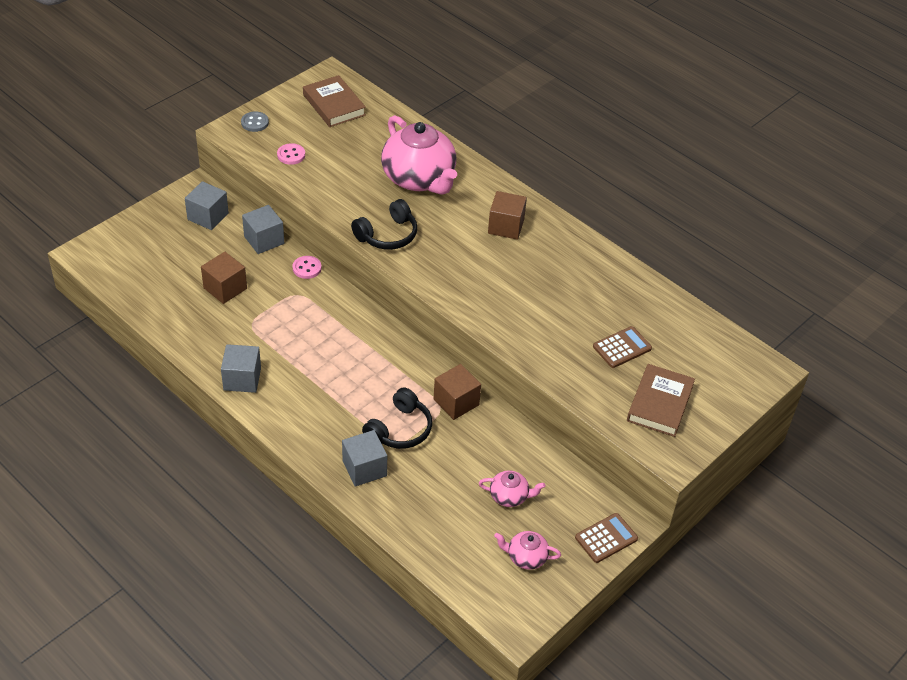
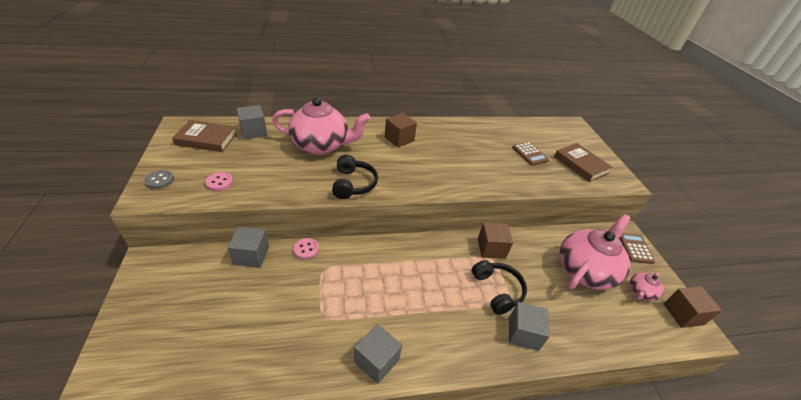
camera: 55 degrees left, 5 degrees down
(208, 216) = (184, 274): grey cube -> grey cube (254, 131)
(225, 288) = (270, 310): brown cube -> brown cube (683, 314)
(509, 496) = (585, 270): pink teapot -> pink teapot, size x2.21
(622, 348) = (530, 154): brown calculator -> brown calculator turned 150 degrees clockwise

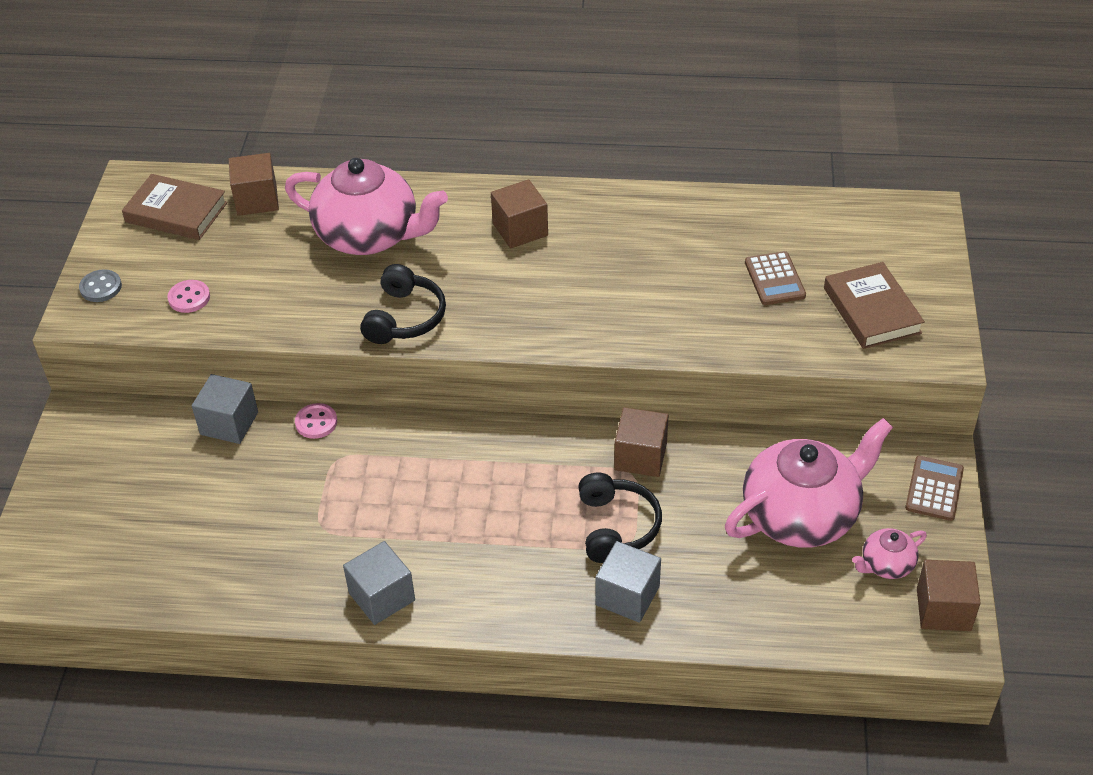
camera: 20 degrees right, 5 degrees up
(254, 131) = (257, 200): grey cube -> brown cube

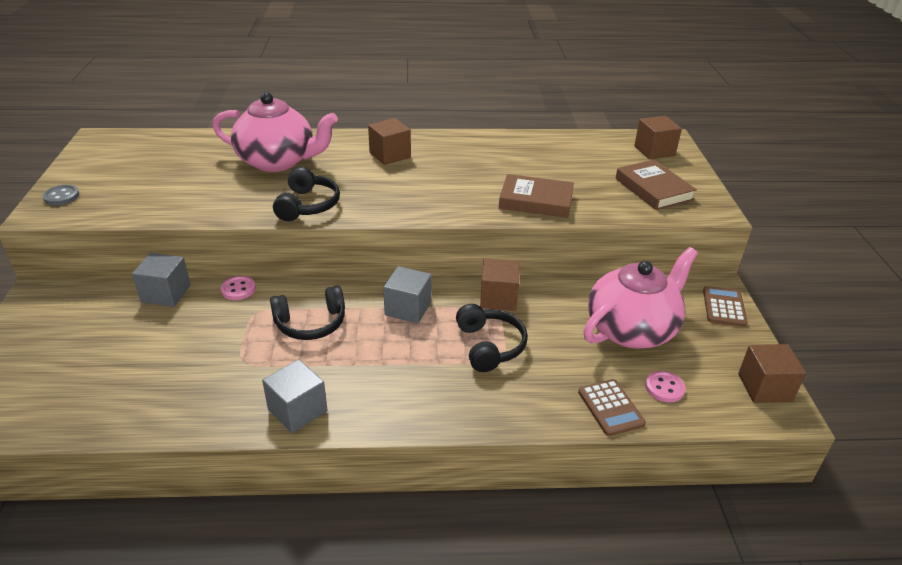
camera: 10 degrees left, 10 degrees down
(176, 212) = (129, 153): brown book -> brown book (536, 201)
(189, 298) = (134, 200): pink button -> pink button (664, 388)
(257, 200) = (192, 145): brown cube -> brown cube (654, 151)
(402, 479) = (311, 323): none -> black headphones
(627, 595) = (509, 395): grey cube -> grey cube (408, 308)
(774, 279) = (579, 175): brown calculator -> brown calculator (610, 408)
(886, 565) = (708, 359): pink teapot -> none

